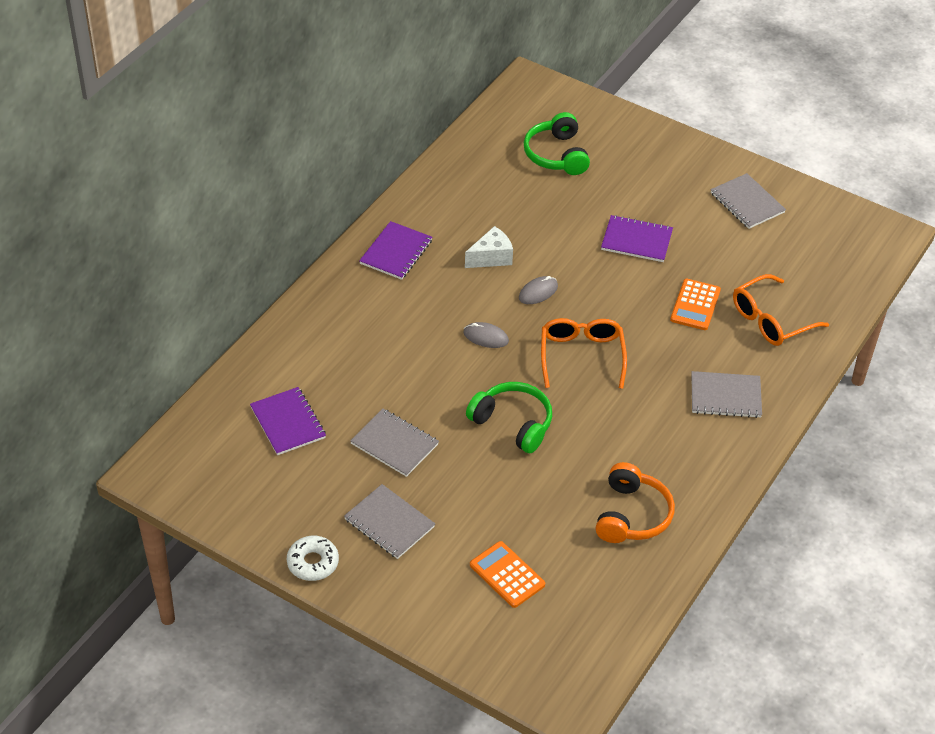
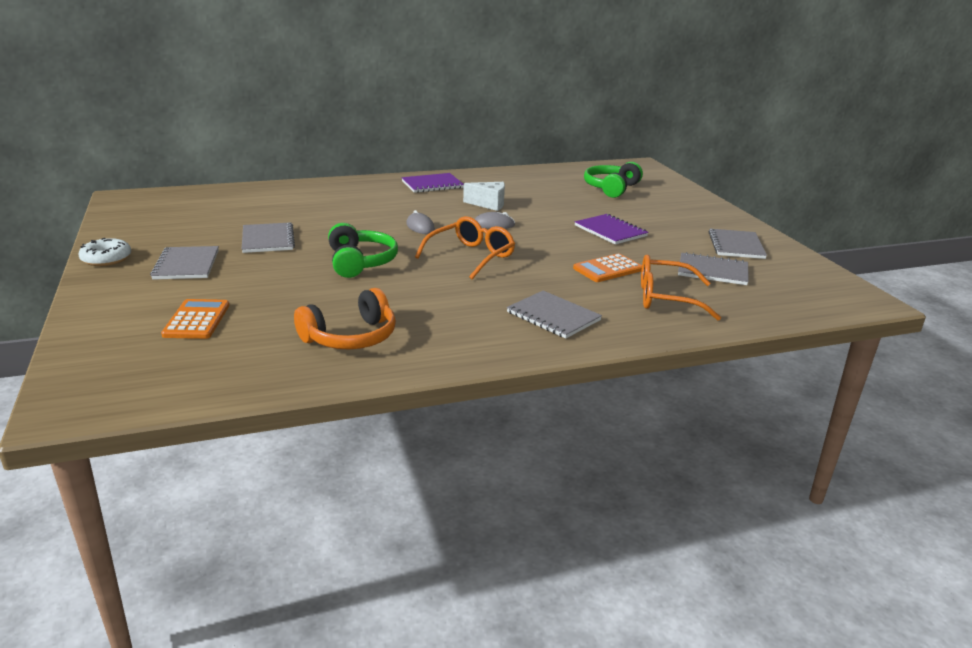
camera: 40 degrees right, 20 degrees down
(288, 422) = (231, 210): purple notebook -> none
(765, 257) = (712, 271): none -> grey notebook

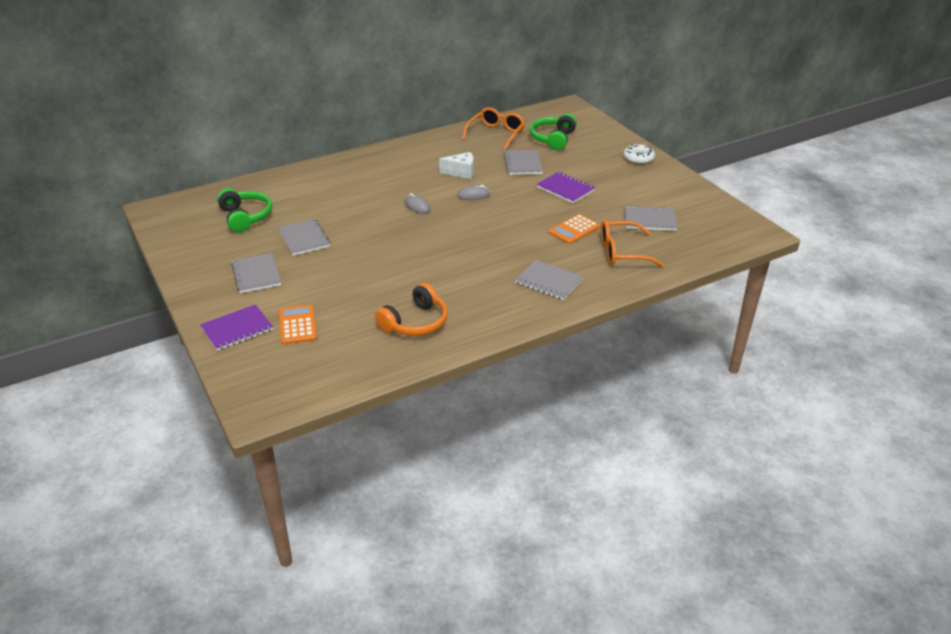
camera: 10 degrees left, 10 degrees up
(106, 259) = (189, 278): white donut -> white donut (638, 158)
(360, 262) = (388, 251): green headphones -> green headphones (245, 217)
(432, 184) = (406, 155): purple notebook -> purple notebook (237, 329)
(471, 256) = (469, 232): orange glasses -> orange glasses (496, 134)
(736, 245) = (662, 191): grey notebook -> grey notebook (523, 164)

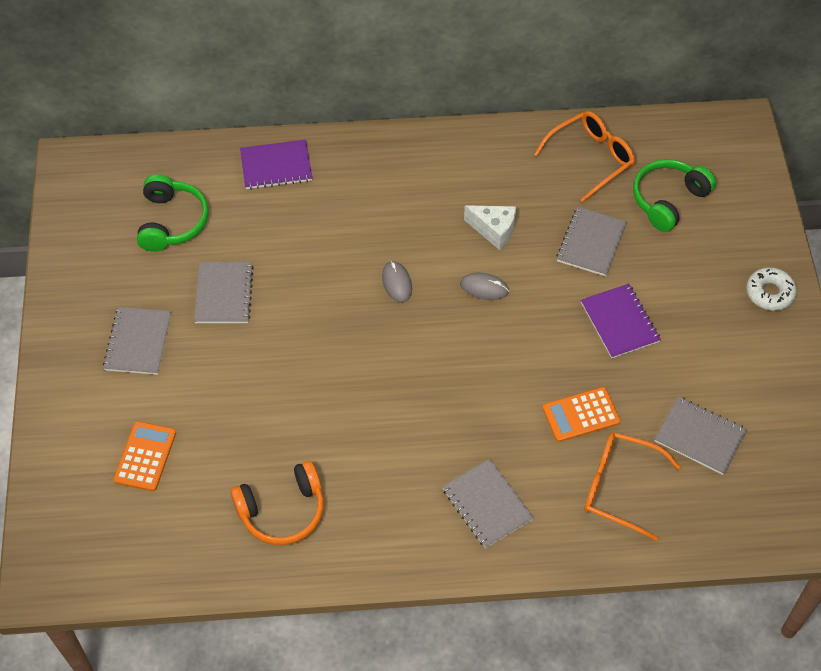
camera: 25 degrees right, 20 degrees up
(237, 329) = (75, 434): purple notebook -> purple notebook (276, 166)

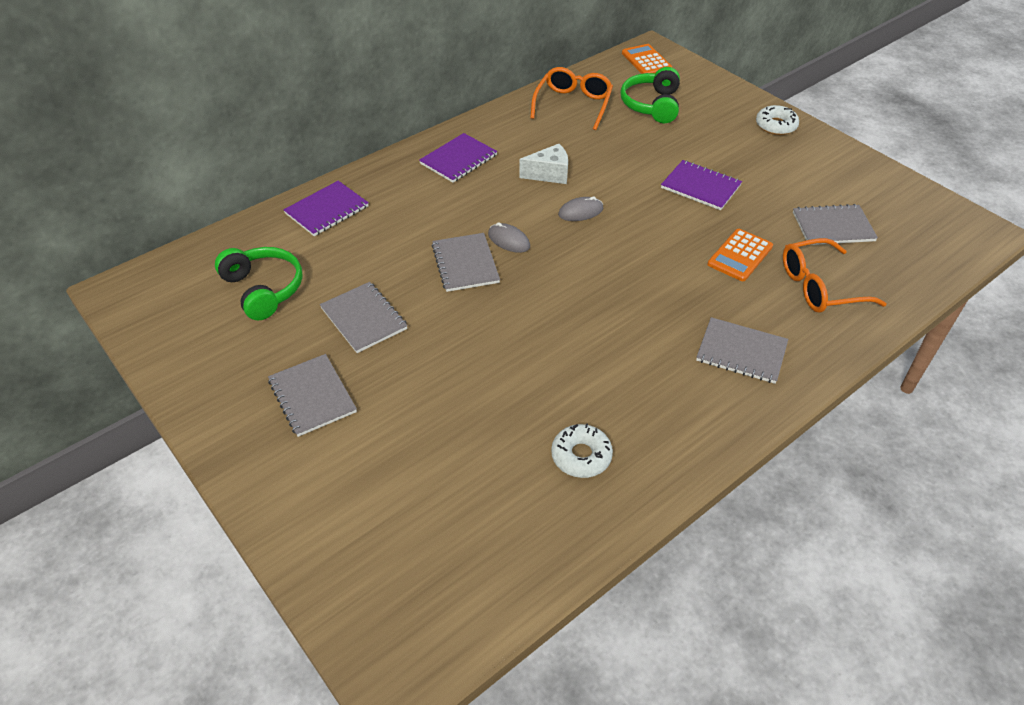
camera: 35 degrees left, 10 degrees down
(145, 456) = (406, 487): orange calculator -> orange calculator (646, 61)
(282, 511) = (581, 456): orange headphones -> white donut
(428, 169) = (458, 159): none -> purple notebook
(591, 243) = (627, 150): grey notebook -> grey notebook (465, 264)

